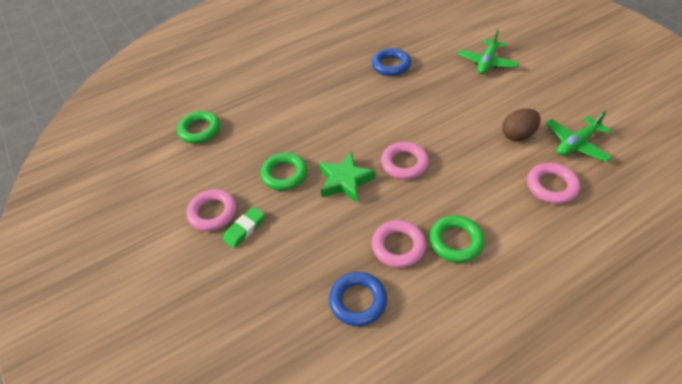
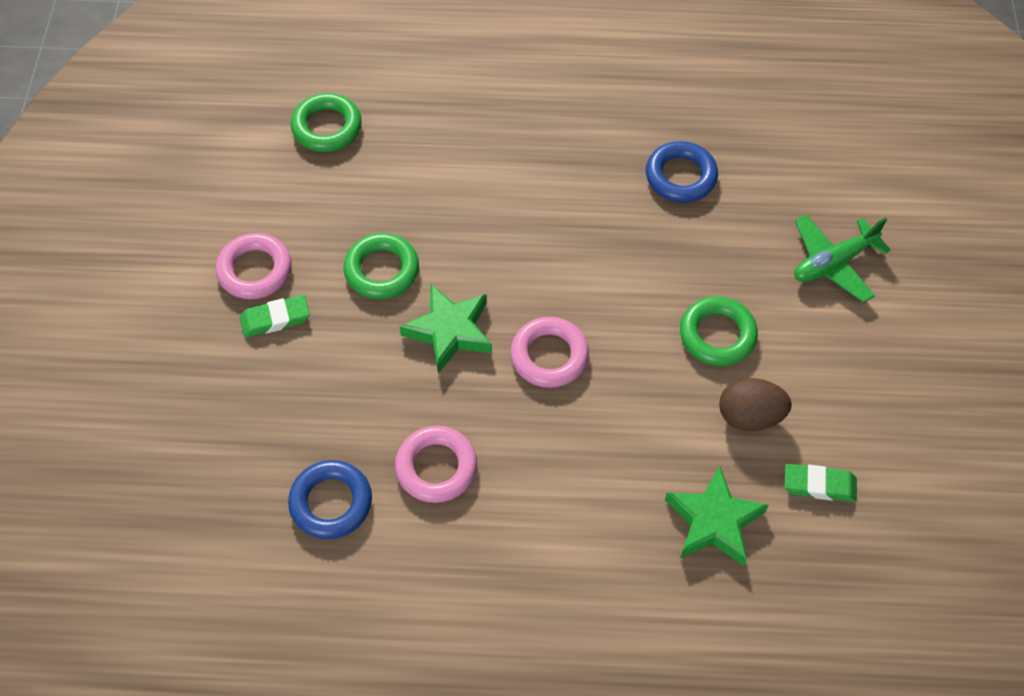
camera: 30 degrees right, 10 degrees up
(456, 241) = (512, 509): green ring -> green ring (717, 335)
(551, 186) = (714, 521): pink ring -> green star
(576, 144) = (819, 485): green plane -> green eraser

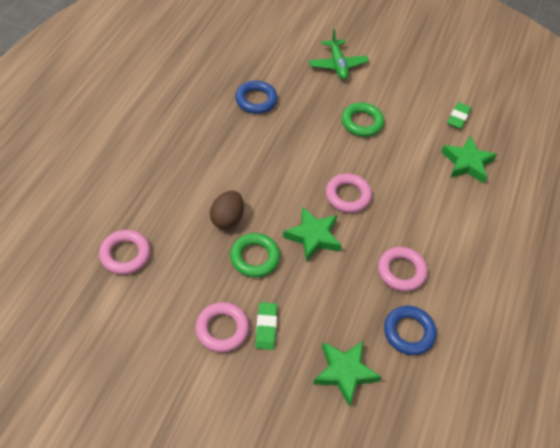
camera: 75 degrees left, 5 degrees down
(238, 434) = (344, 372): none -> green star
(327, 127) = (125, 254): green ring -> pink ring
(749, 416) = (413, 128): brown egg -> brown egg (227, 219)

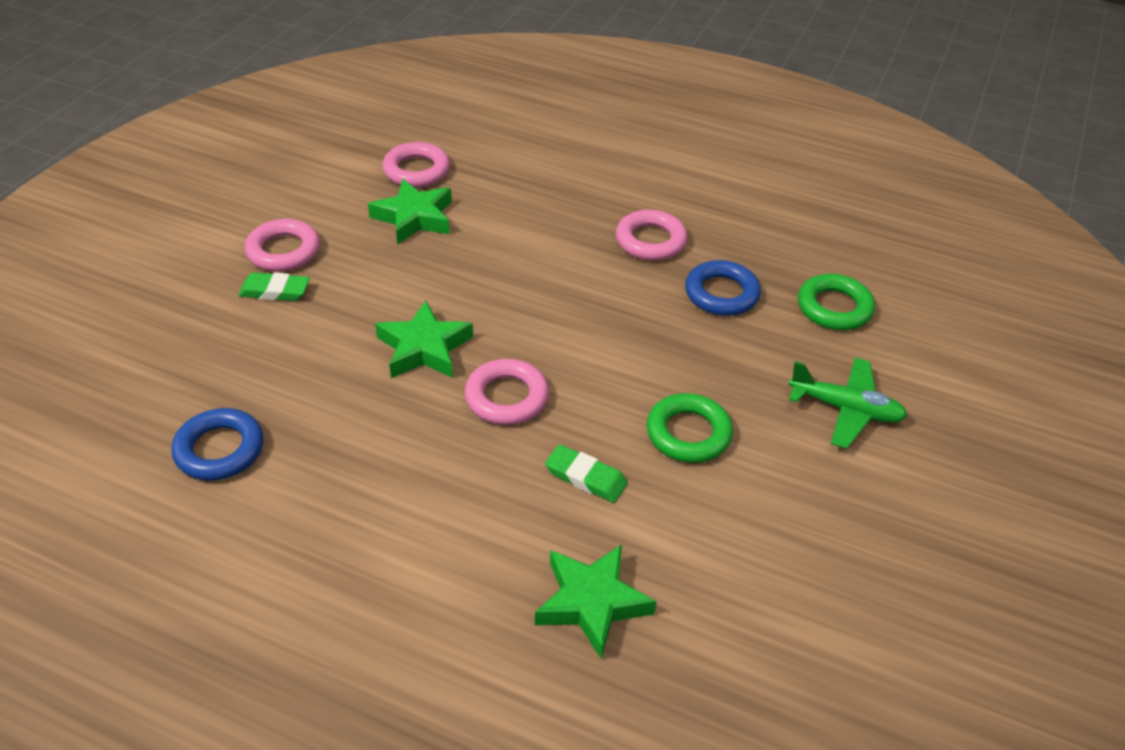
camera: 95 degrees right, 10 degrees down
(227, 219) = (467, 258): brown egg -> none
(255, 257) = (394, 283): green ring -> green ring (834, 308)
(337, 65) = (845, 409): green plane -> green plane turned 150 degrees counterclockwise
(344, 372) = (178, 367): green star -> green star (414, 217)
(401, 271) = (338, 454): pink ring -> pink ring (650, 241)
(458, 117) = (729, 609): green eraser -> green eraser (585, 477)

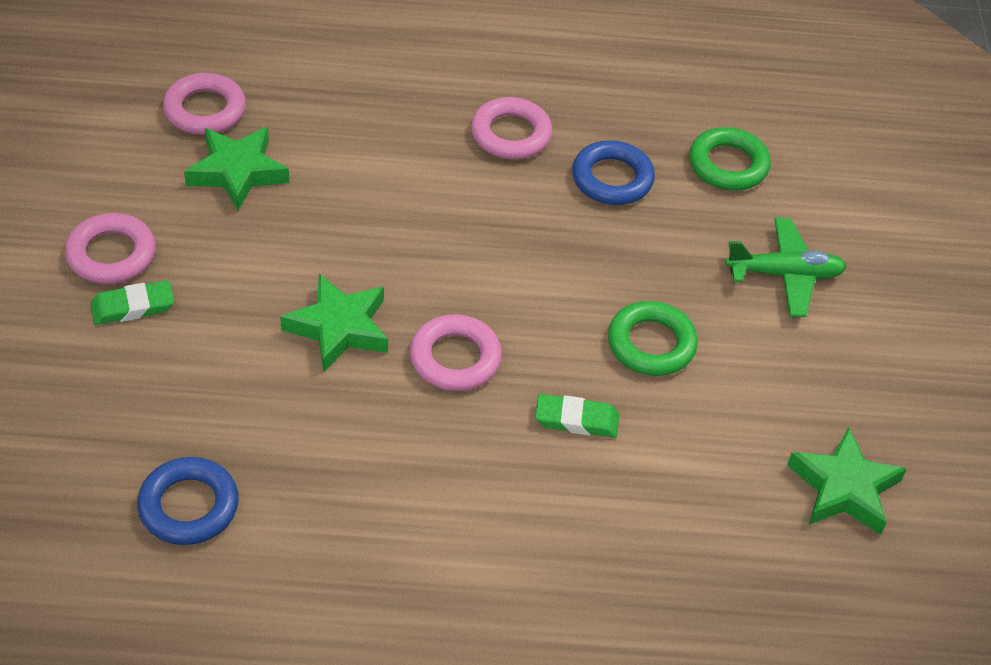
camera: 25 degrees left, 5 degrees up
(592, 603) = (644, 541): green star -> green star (844, 488)

